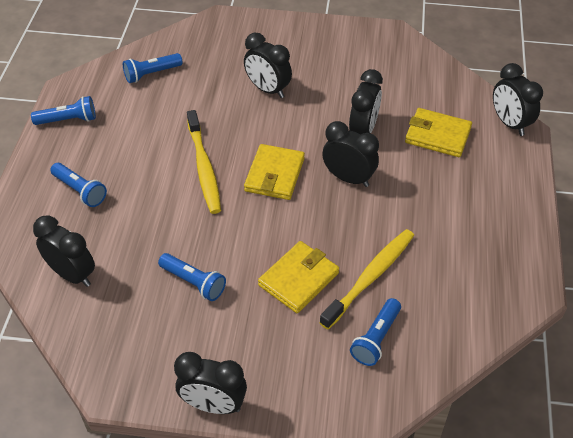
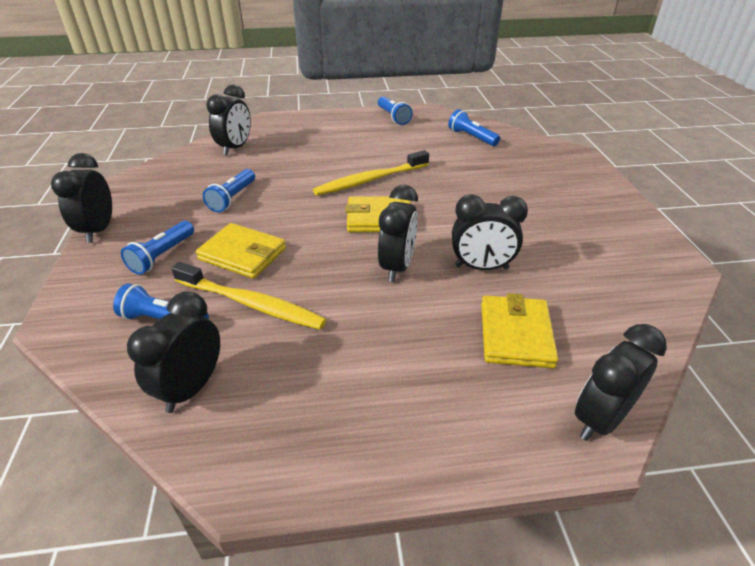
camera: 75 degrees right, 10 degrees down
(80, 191) = (320, 135): blue flashlight -> blue flashlight (162, 256)
(268, 90) = (498, 195): black clock -> black clock (191, 388)

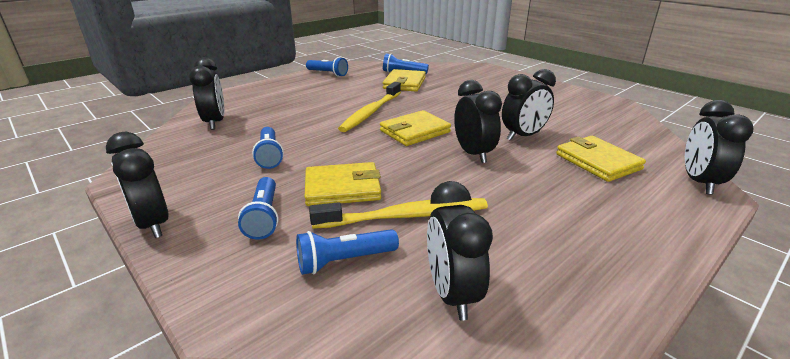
camera: 35 degrees left, 10 degrees down
(452, 153) = (404, 83): none -> yellow wallet

